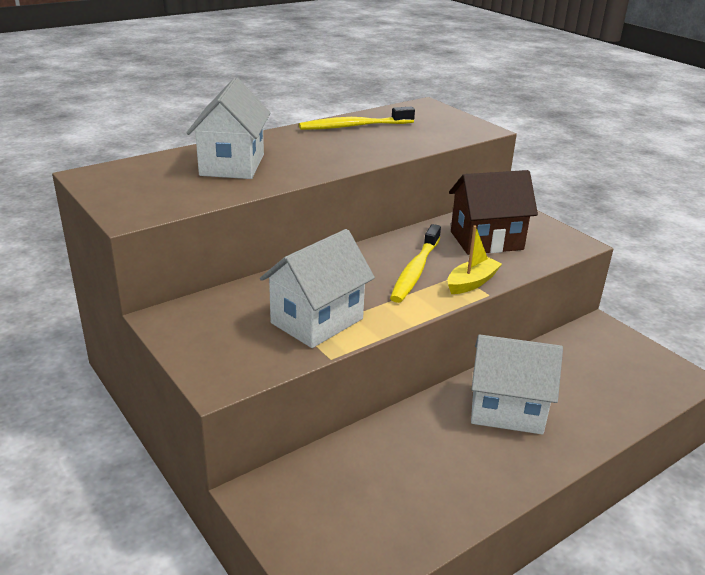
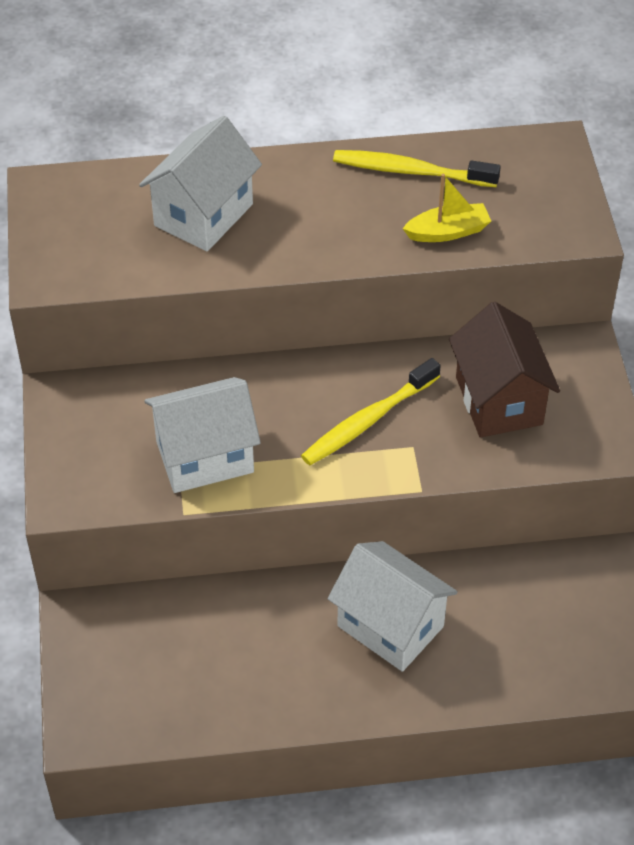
camera: 30 degrees right, 20 degrees up
(471, 282) = (417, 464): yellow boat -> yellow boat (448, 232)
(486, 240) = (498, 400): brown house -> brown house turned 60 degrees clockwise

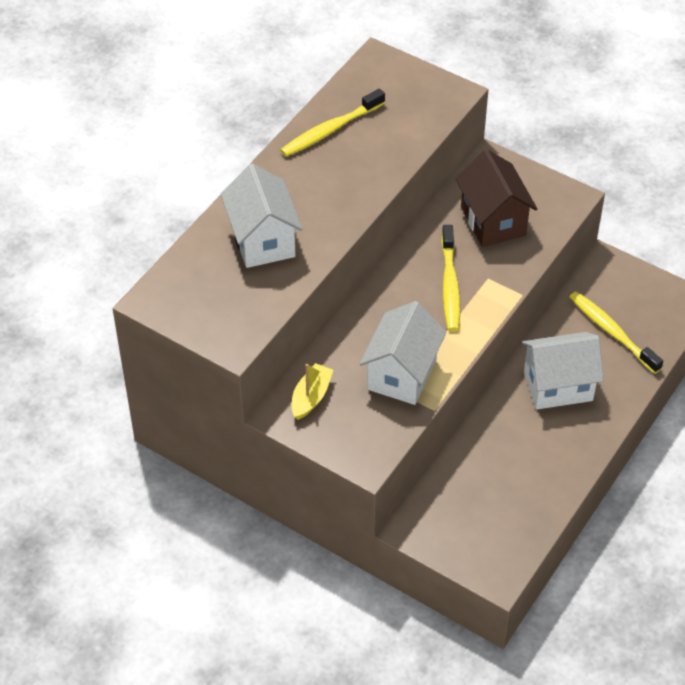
camera: 50 degrees left, 0 degrees up
(448, 232) = (395, 145): yellow boat -> yellow boat (311, 397)
(498, 400) = (493, 221): brown house -> brown house turned 45 degrees clockwise
(519, 629) = (612, 332): none -> yellow toothbrush

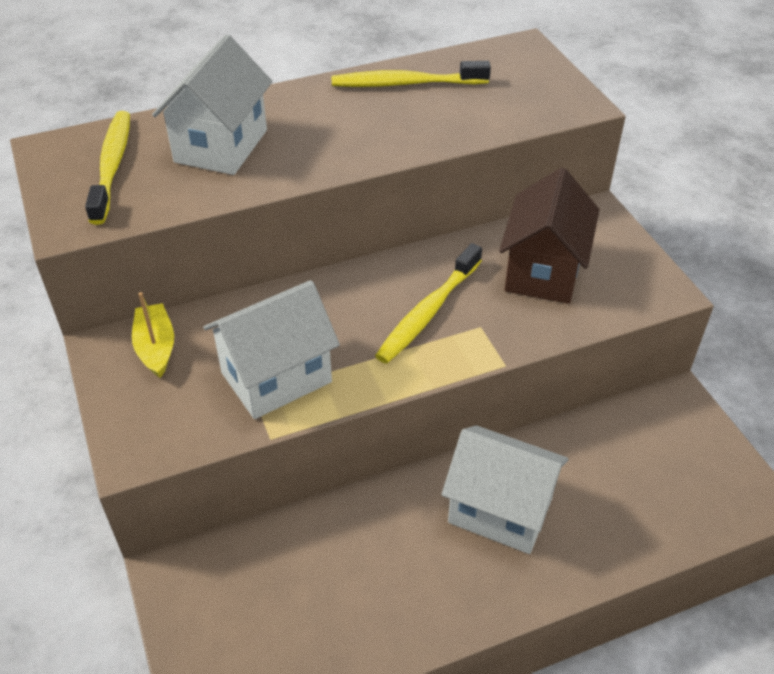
camera: 35 degrees right, 5 degrees down
(311, 397) = (156, 347): yellow boat -> yellow boat turned 75 degrees counterclockwise
(612, 332) = (624, 484): yellow toothbrush -> yellow toothbrush (112, 166)

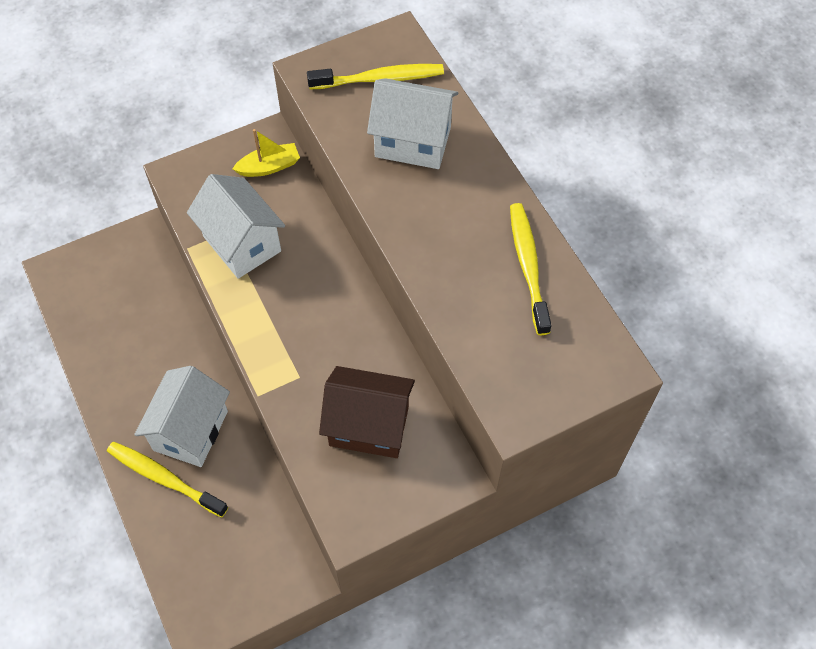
camera: 85 degrees right, 15 degrees up
(428, 311) = (314, 338): yellow toothbrush -> yellow toothbrush (165, 479)

